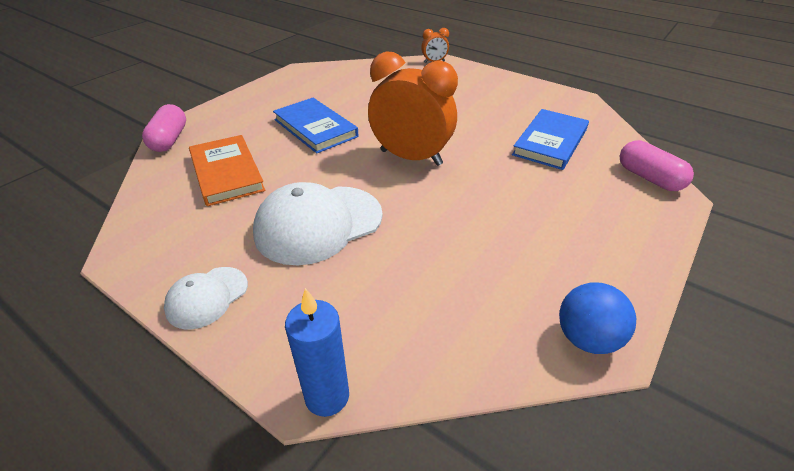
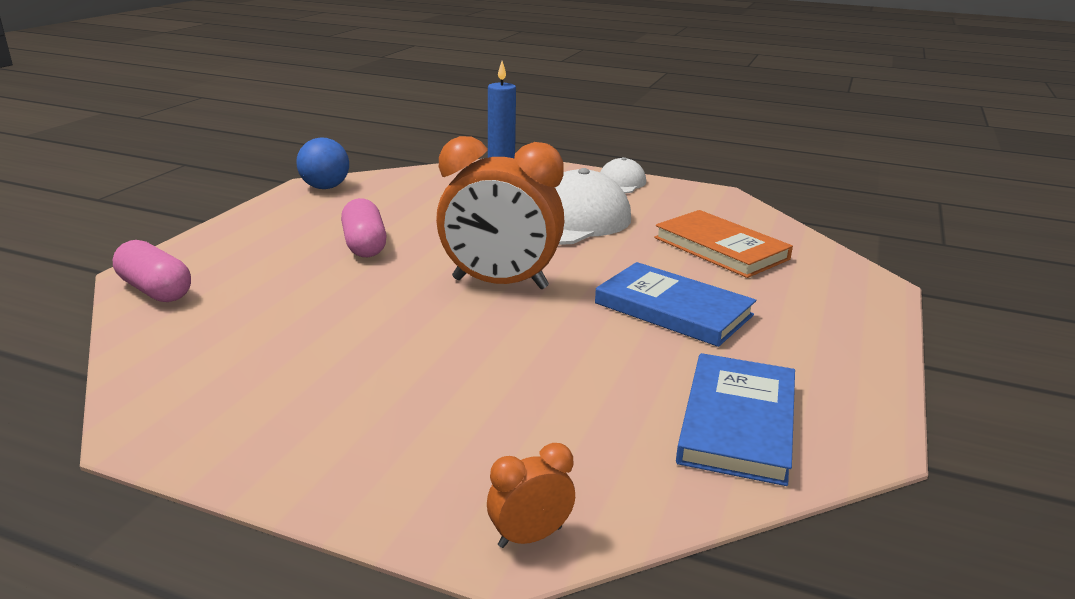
camera: 165 degrees right, 15 degrees down
(169, 139) = (855, 274): pink capsule -> pink capsule (364, 245)
(550, 142) = (275, 326): blue book -> blue book (737, 422)

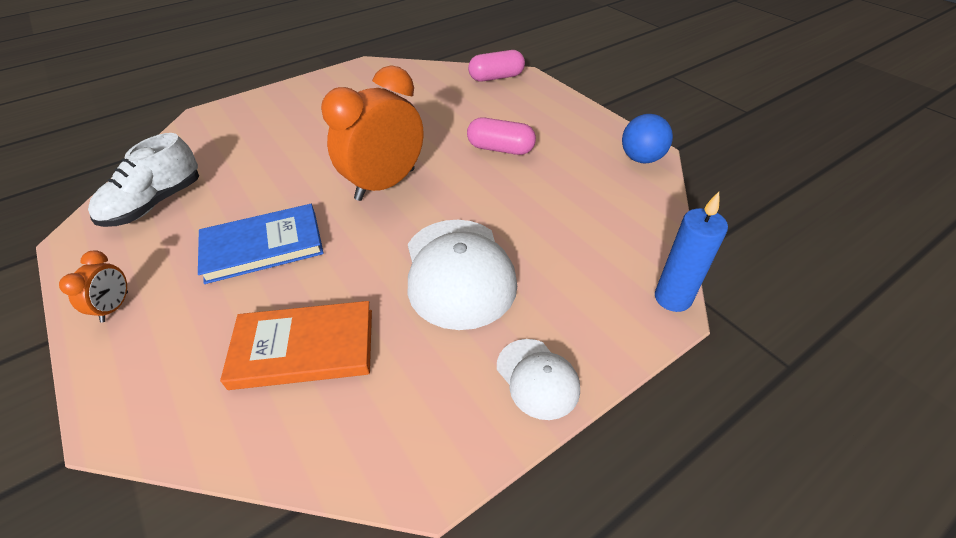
camera: 125 degrees right, 20 degrees up
(530, 537) = (199, 121): orange clock -> orange clock (115, 307)
(737, 422) = (155, 204): blue book -> white shoe

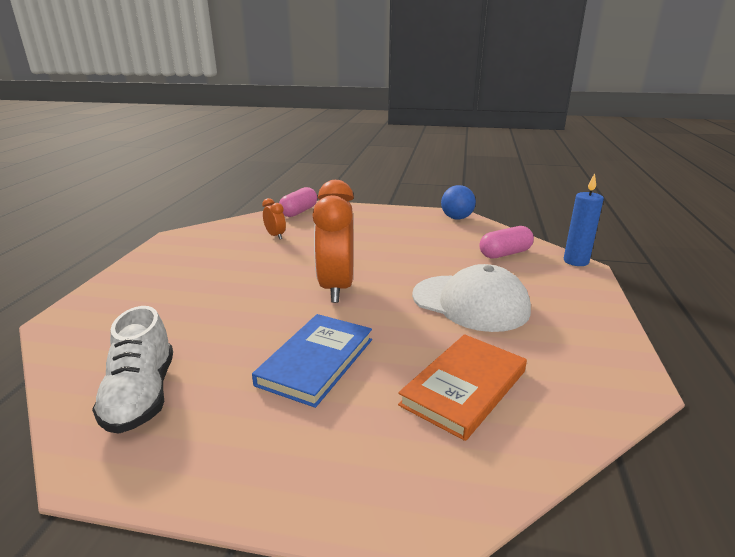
camera: 45 degrees left, 20 degrees down
(115, 307) = (261, 473): orange clock -> orange clock (275, 236)
(500, 149) = (375, 242): pink capsule -> pink capsule (505, 254)
(537, 378) = (592, 319): white cap -> none

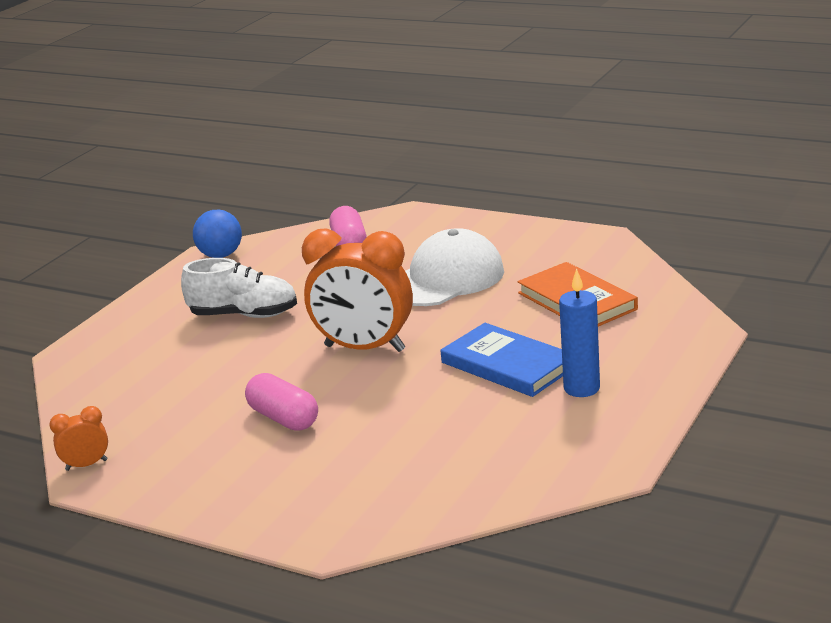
camera: 70 degrees left, 0 degrees up
(141, 395) = (521, 457): white shoe -> white shoe (244, 315)
(275, 236) = (167, 389): orange clock -> orange clock (86, 465)
(299, 212) = (81, 369): pink capsule -> pink capsule (284, 418)
(576, 261) = (394, 213): blue candle -> blue candle (581, 388)

